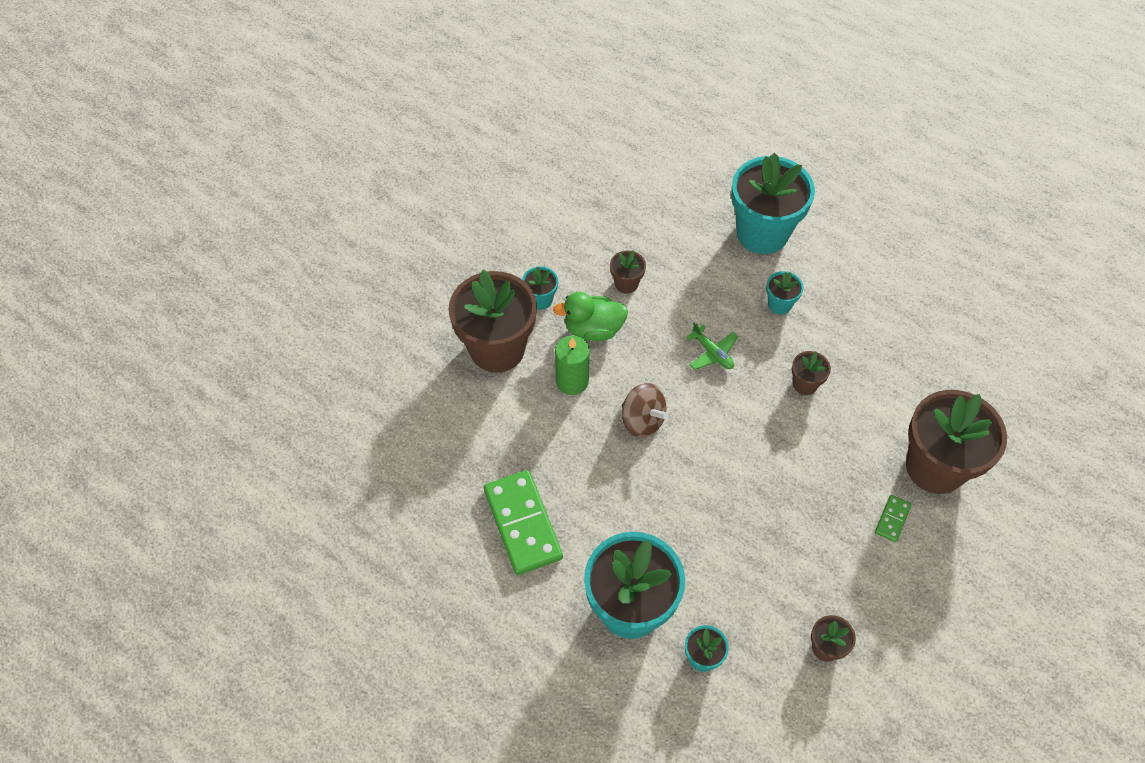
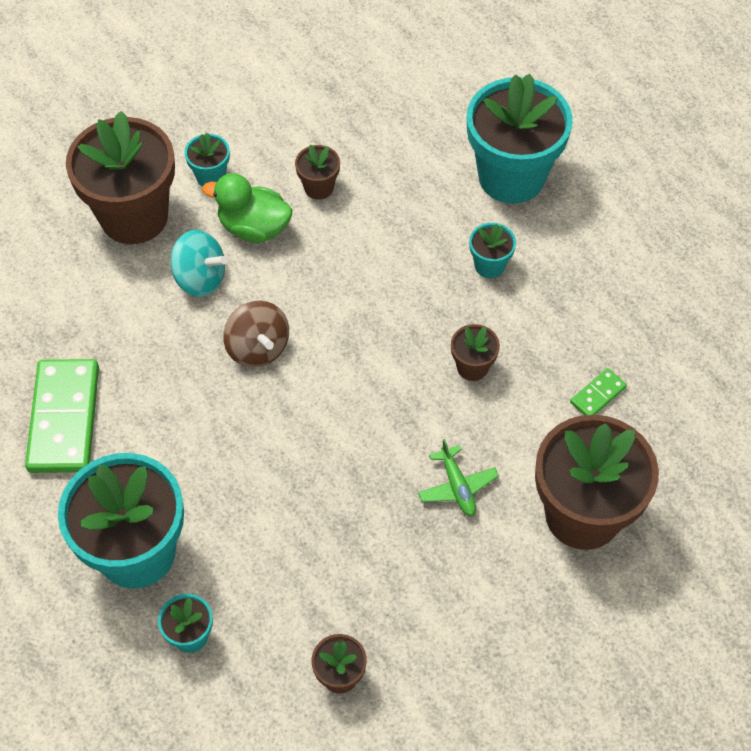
camera: 20 degrees right, 0 degrees up
(572, 381) = (200, 278): green candle -> turquoise spinning top
(712, 353) = (379, 297): green plane -> green plane (457, 486)
(892, 519) = (497, 557): green domino -> green domino (597, 395)

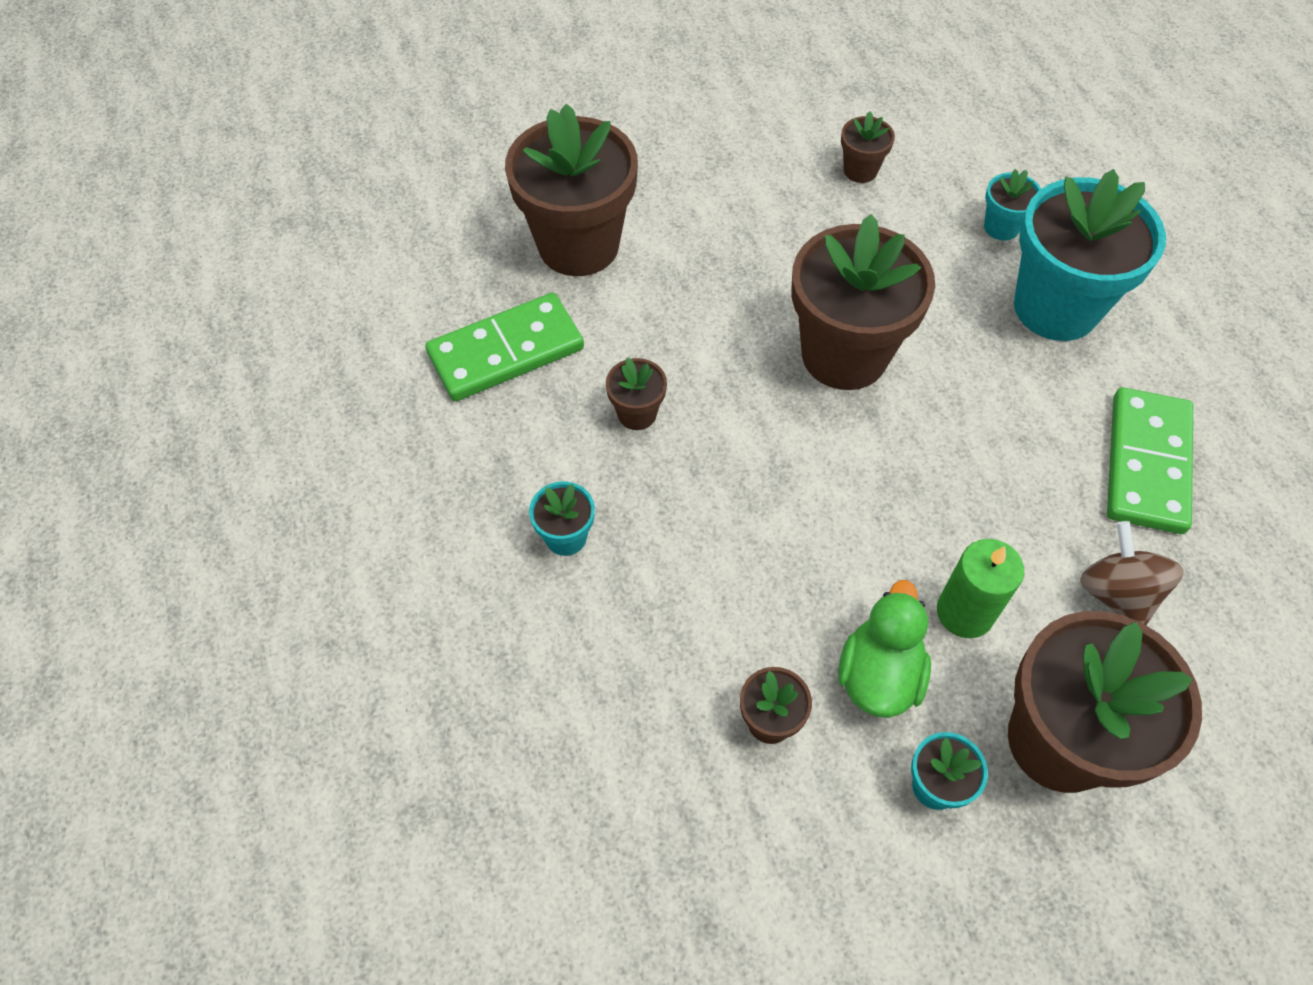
camera: 165 degrees left, 0 degrees up
(200, 278) = (965, 612): turquoise spinning top -> green candle
(254, 227) = (879, 675): green duck -> green duck turned 105 degrees counterclockwise
(258, 348) = (896, 496): brown spinning top -> brown spinning top (1117, 594)
(318, 458) = (844, 355): none -> brown flower pot
(457, 486) = (698, 296): green plane -> none
(511, 176) = (479, 667): turquoise flower pot -> none
(597, 395) = (506, 351): green domino -> green domino, size x2.20

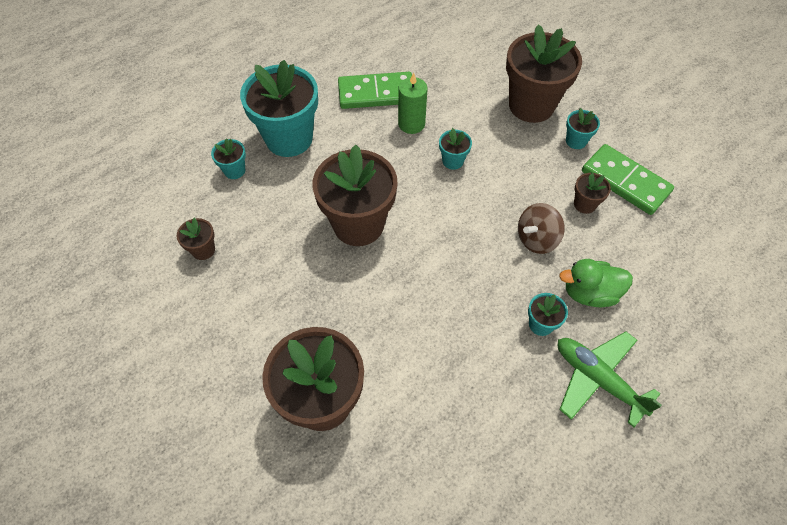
camera: 110 degrees left, 0 degrees up
(443, 575) = (597, 379): none -> green plane
(506, 351) = (431, 411): green domino -> green domino (625, 181)
(637, 413) = (444, 316): brown flower pot -> none
(879, 675) = (538, 169): green duck -> green duck (589, 293)
(941, 533) = (452, 161): none -> turquoise flower pot
(965, 612) = (490, 145): green candle -> green candle (411, 124)
(1117, 594) = (452, 96): brown spinning top -> brown spinning top (536, 239)

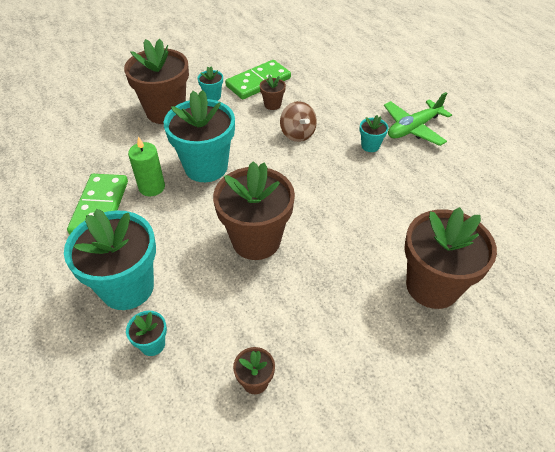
camera: 80 degrees left, 10 degrees down
(452, 161) = (206, 167): turquoise flower pot -> turquoise flower pot, size x2.27
(589, 293) = (348, 118): green duck -> none

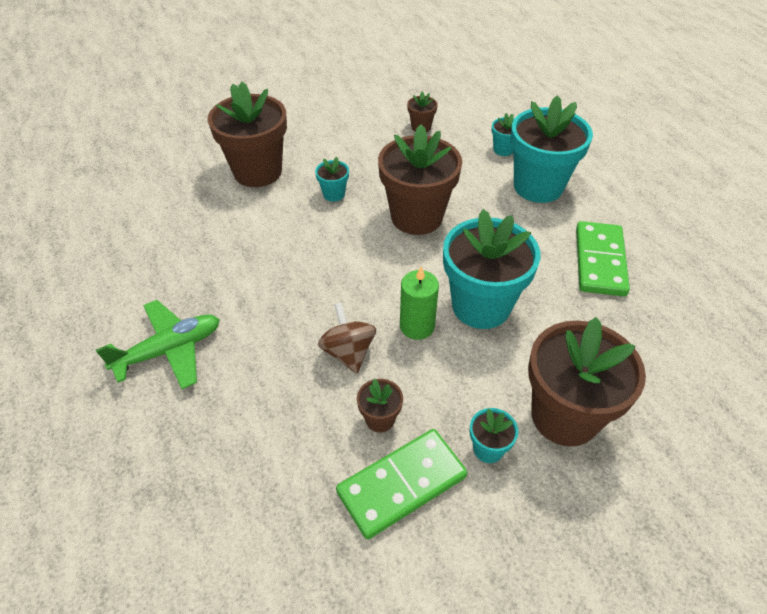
camera: 175 degrees left, 0 degrees up
(152, 187) = (545, 282): green candle -> green candle (417, 326)
(370, 146) = (248, 323): turquoise flower pot -> turquoise flower pot (334, 194)

